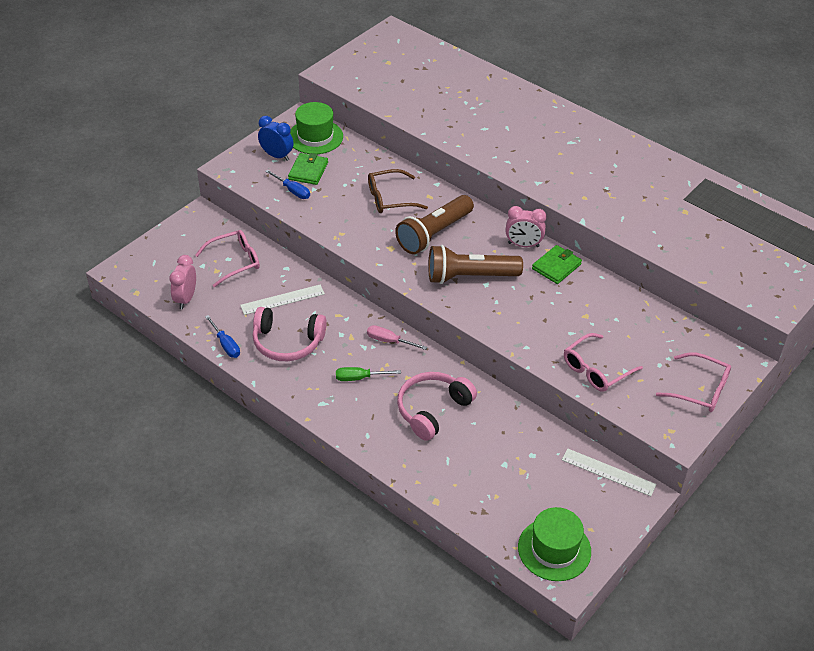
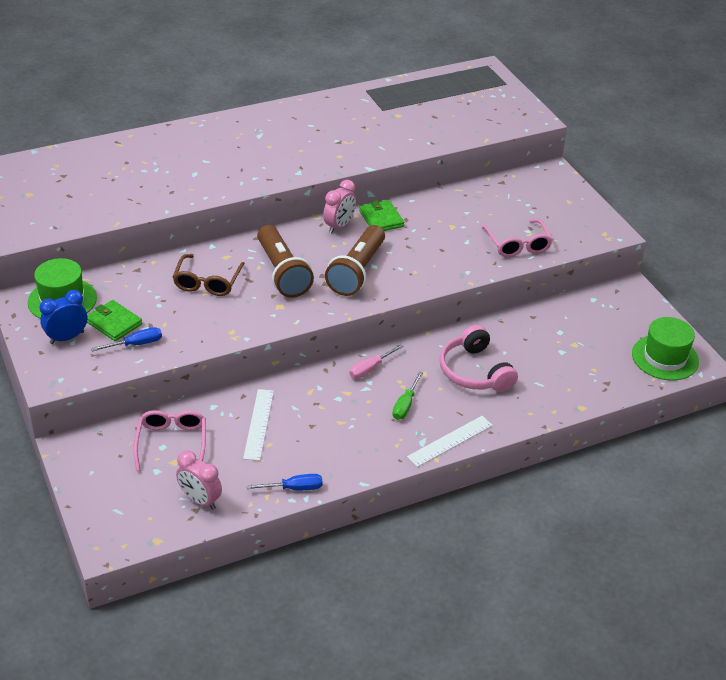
camera: 65 degrees left, 5 degrees down
(287, 342) = (323, 440): pink headphones -> none
(608, 472) = (600, 298): white ruler -> white ruler (450, 441)
(700, 389) = (570, 203): pink glasses -> none

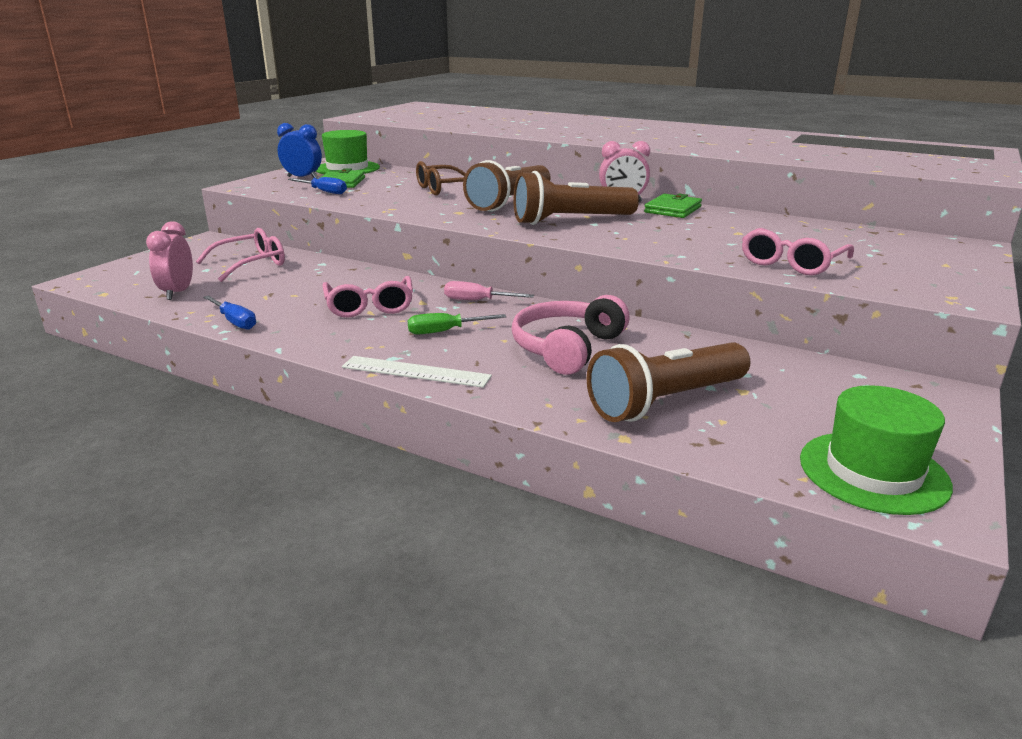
camera: 55 degrees right, 15 degrees down
(258, 424) = (319, 283): white ruler -> none
(330, 418) = (369, 306): none -> pink glasses
(562, 374) = (665, 401): none -> brown flashlight

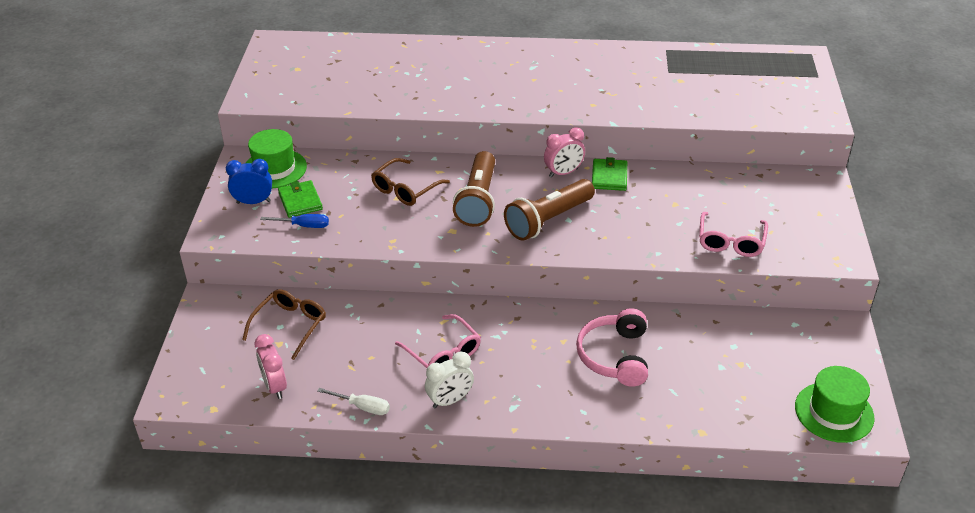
camera: 25 degrees left, 15 degrees up
(235, 321) = (362, 407): blue screwdriver -> white screwdriver
(250, 264) = (289, 326): pink glasses -> brown glasses
(329, 337) = (450, 400): none -> white clock
(416, 371) = (540, 416): white ruler -> none
(445, 331) = (522, 365): green screwdriver -> none
(477, 301) = (514, 319): pink screwdriver -> none
(665, 401) = (705, 390): brown flashlight -> none

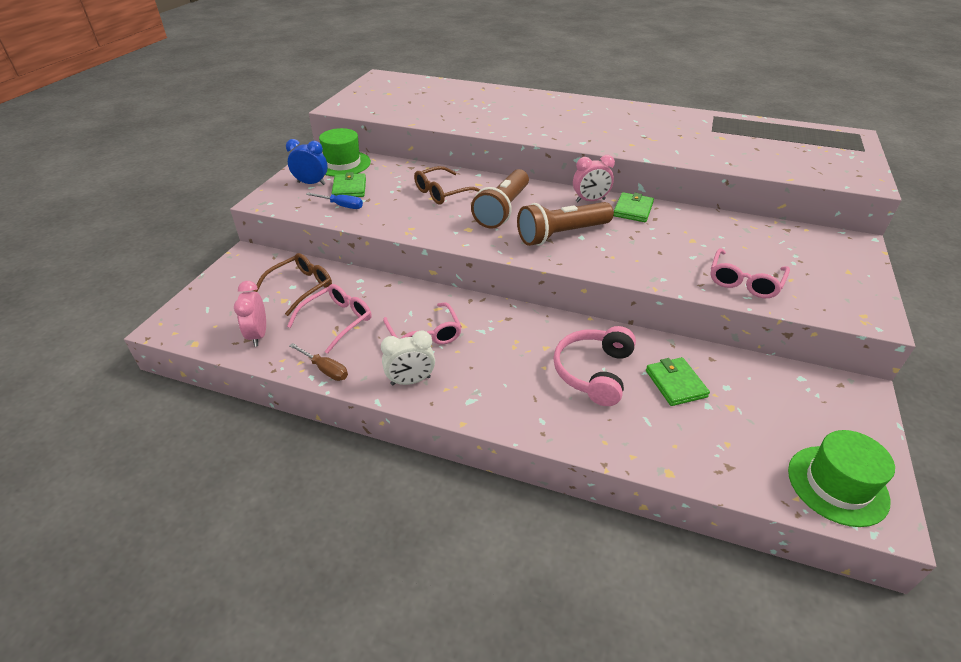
camera: 15 degrees right, 0 degrees up
(348, 355) = (337, 321): none -> pink glasses
(362, 407) = (325, 369): white screwdriver -> brown screwdriver
(689, 352) = (675, 383): none -> green wallet

